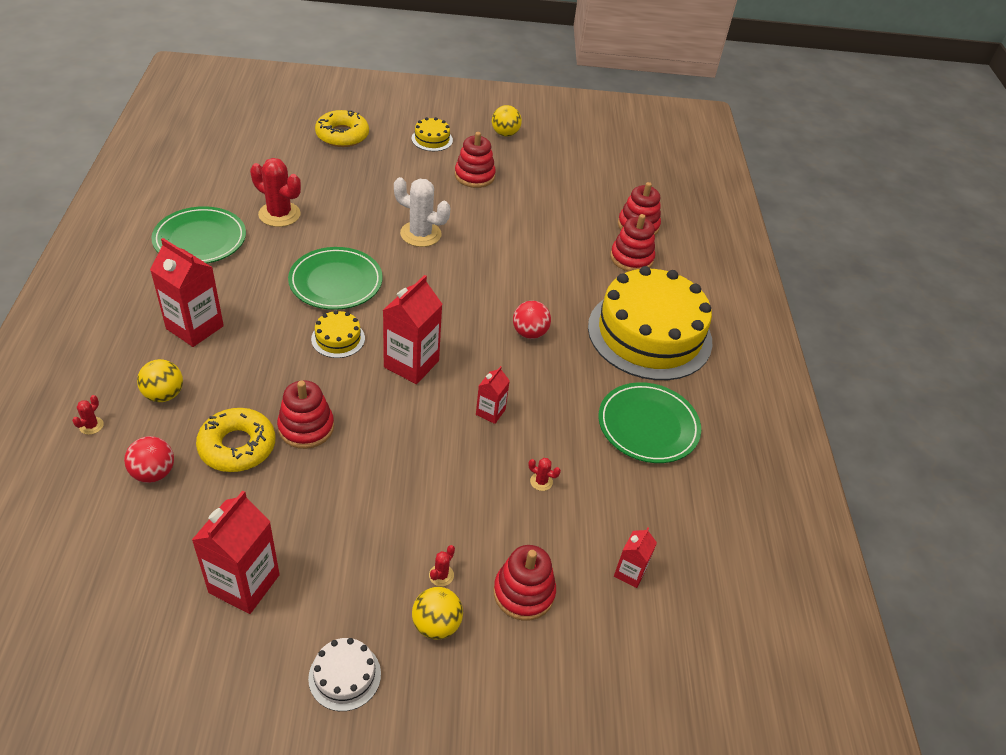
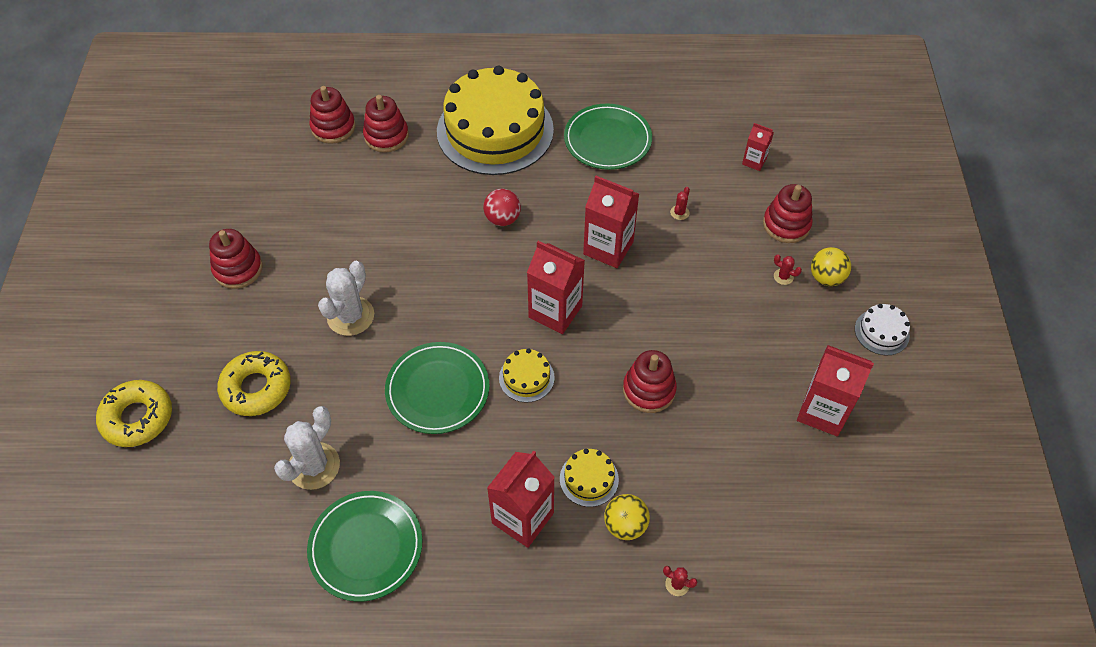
camera: 85 degrees left, 10 degrees up
(154, 473) = (725, 509): red ball -> none
(237, 446) = (681, 444): yellow donut -> yellow donut (256, 388)
(279, 214) = (314, 466): red cactus -> white cactus
(432, 139) = (155, 316): yellow cake -> yellow cake (589, 479)
(490, 412) = (608, 248): red carton -> red carton, size x1.87
(505, 134) = (148, 240): yellow ball -> none

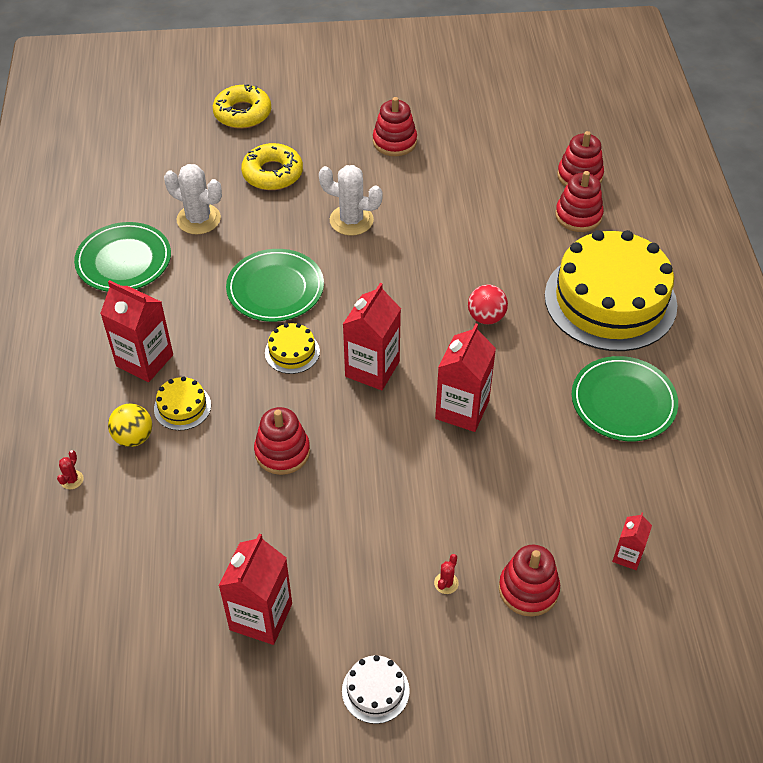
camera: 85 degrees right, 5 degrees down
(679, 212) = (526, 476): red cactus -> none
(826, 278) = (451, 631): yellow ball -> none

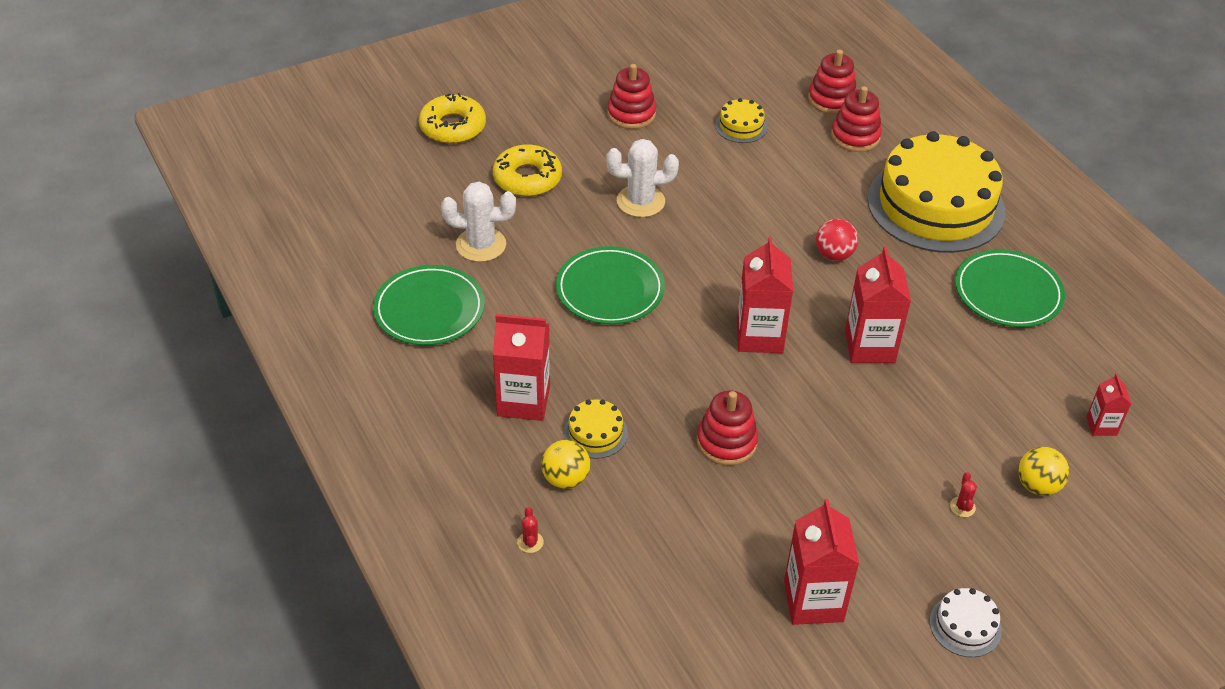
camera: 25 degrees left, 5 degrees down
(292, 352) = (669, 345): yellow cake -> yellow cake (741, 126)
(528, 589) = (1037, 485): red stacking toy -> yellow ball

